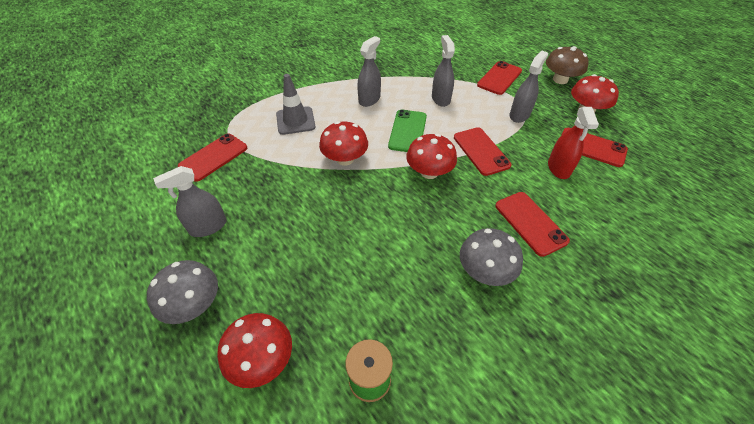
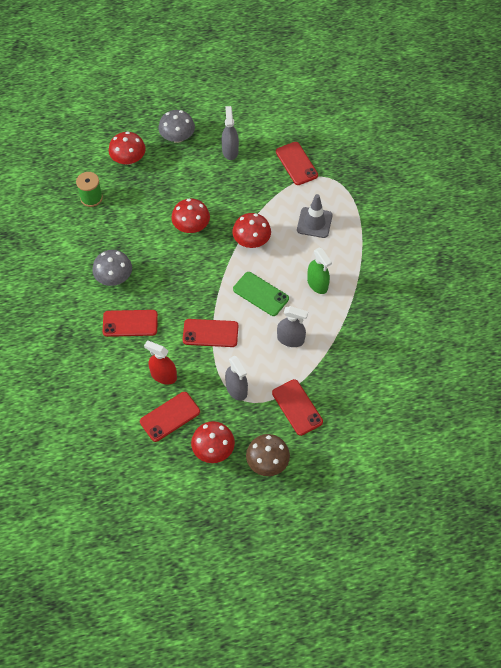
camera: 115 degrees right, 10 degrees up
(369, 99) = (317, 284): grey spray bottle -> green spray bottle
(429, 172) = (208, 287): red mushroom -> red mushroom (191, 226)

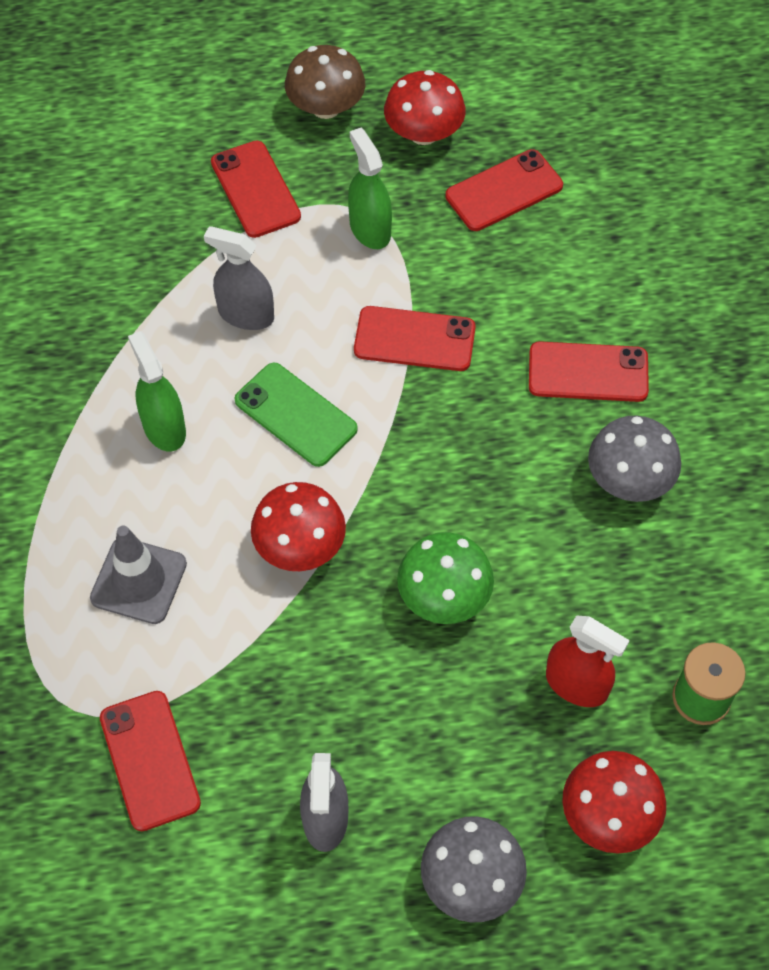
camera: 175 degrees left, 0 degrees up
(163, 375) = (515, 264): red spray bottle -> red spray bottle (576, 684)
(191, 226) = (444, 596): red mushroom -> green mushroom
(236, 389) = (370, 229): grey spray bottle -> green spray bottle

